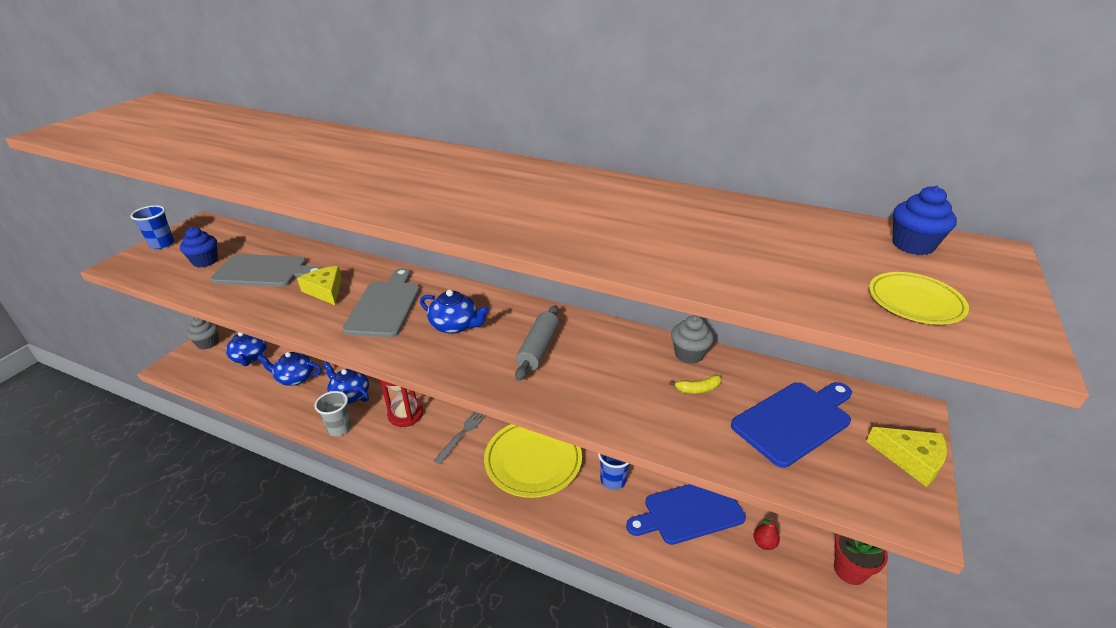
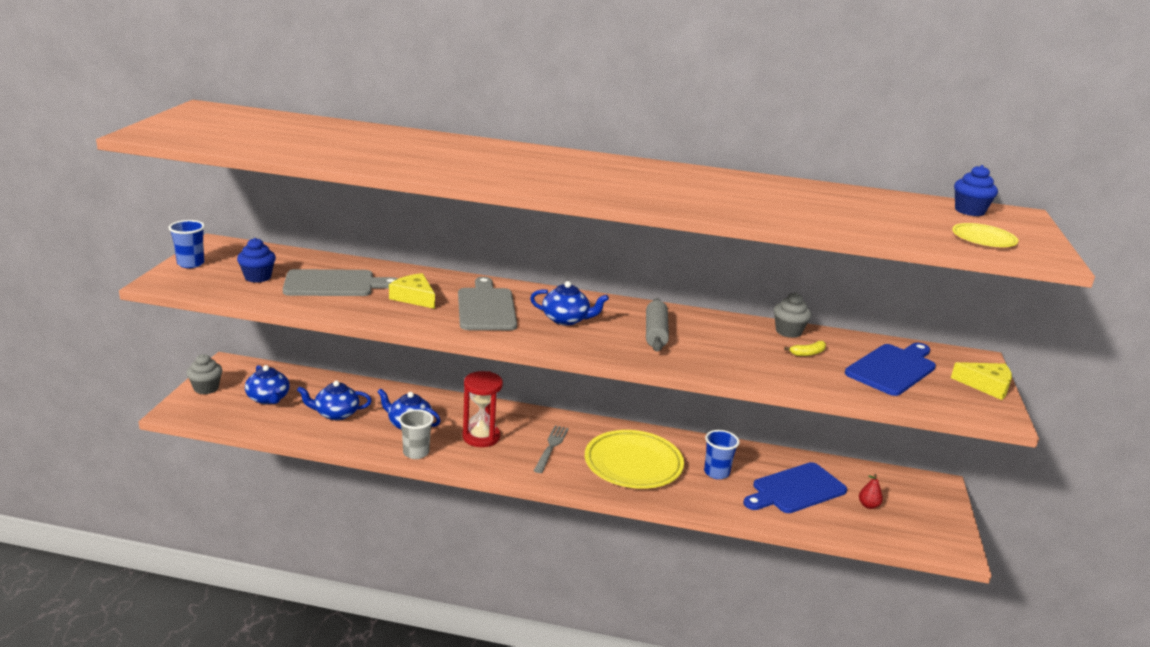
camera: 15 degrees left, 10 degrees down
(850, 570) = (944, 516): red flower pot -> none

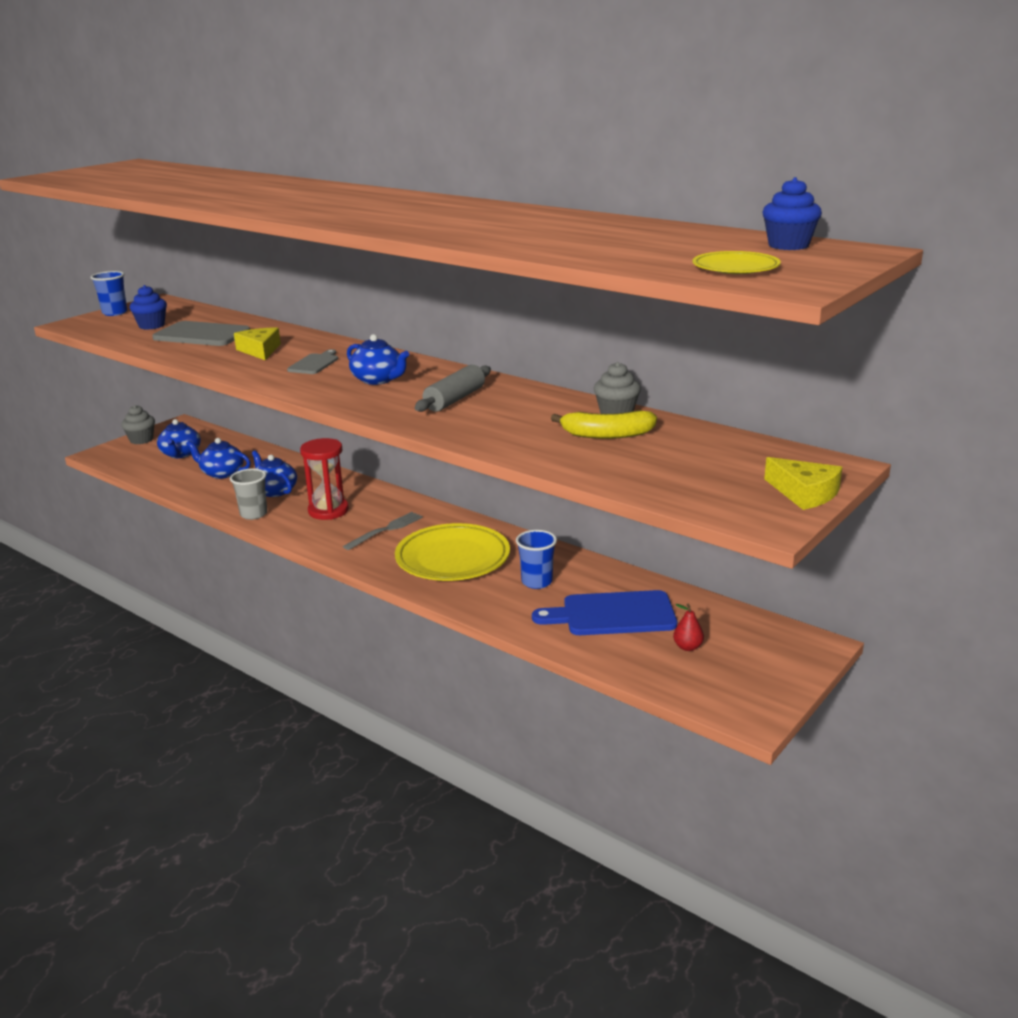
camera: 30 degrees right, 0 degrees up
(486, 307) = (314, 363): grey cutting board -> grey cutting board, size x0.55
(808, 353) = (607, 435): yellow banana -> yellow banana, size x1.77
(893, 369) = (696, 461): blue cutting board -> none

